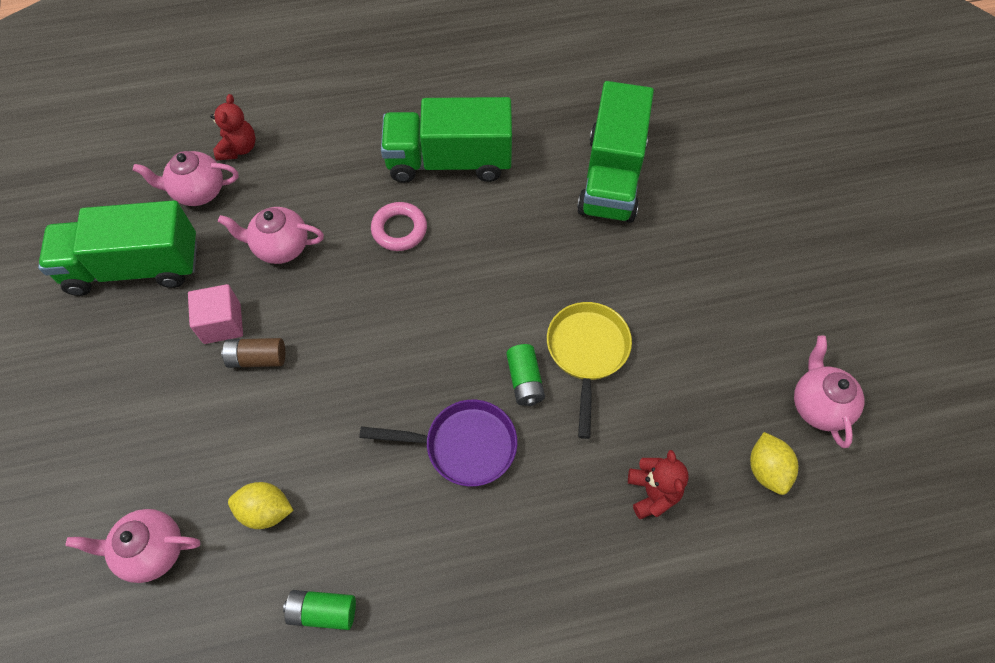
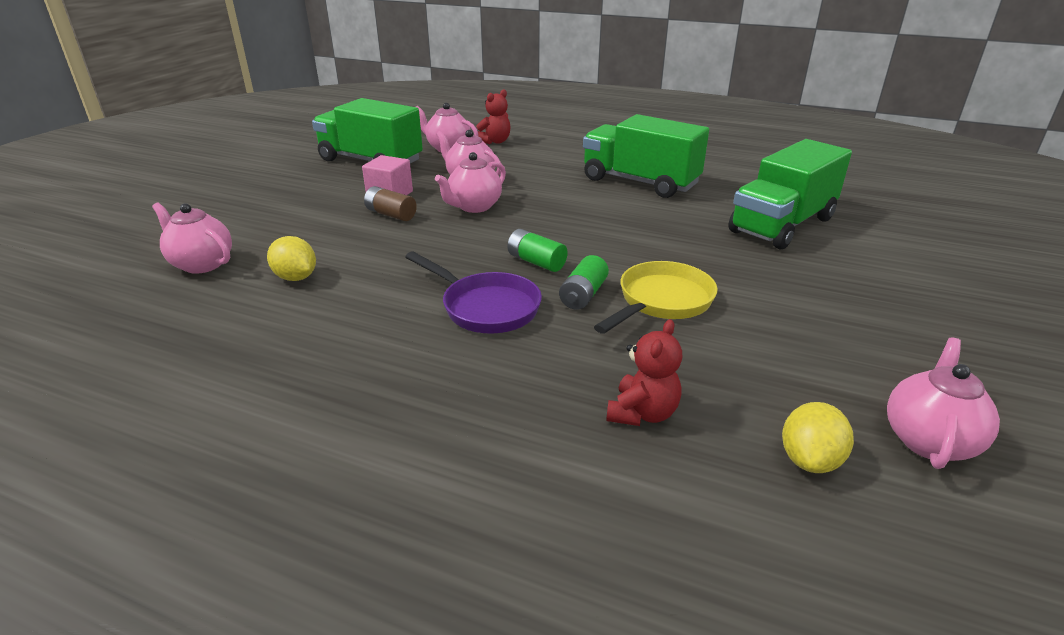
camera: 35 degrees right, 30 degrees down
(323, 611) = (256, 343): green battery -> green battery (536, 262)
(327, 297) = (474, 207): none -> pink teapot
(399, 229) = (564, 197): pink ring -> none

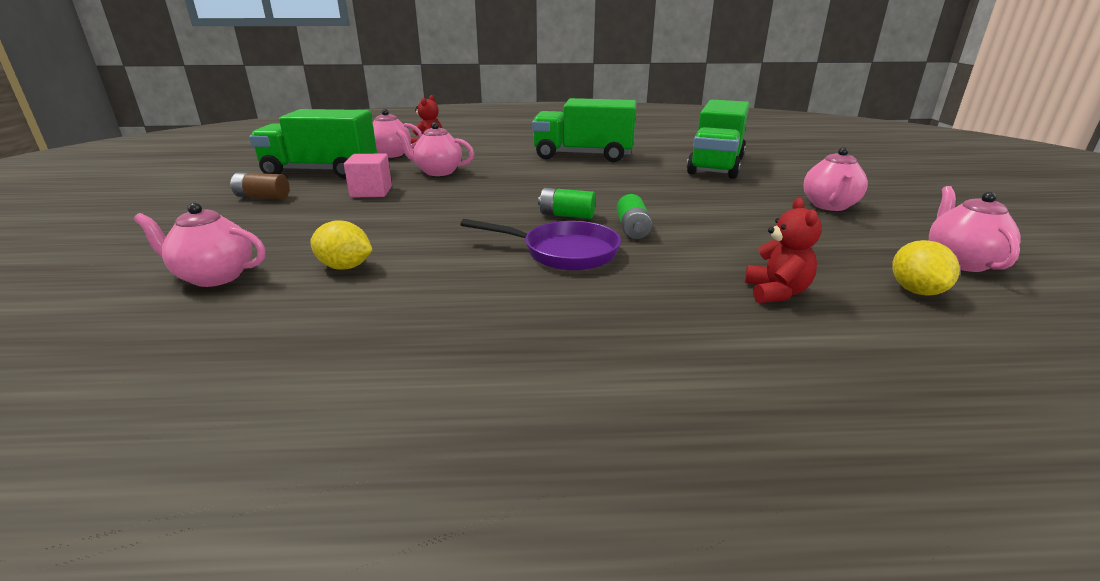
camera: 25 degrees left, 5 degrees down
(391, 214) = (390, 205): brown battery -> brown battery (262, 197)
(474, 207) = (464, 189): pink teapot -> pink teapot (829, 206)
(661, 302) = (695, 222): yellow pan -> none

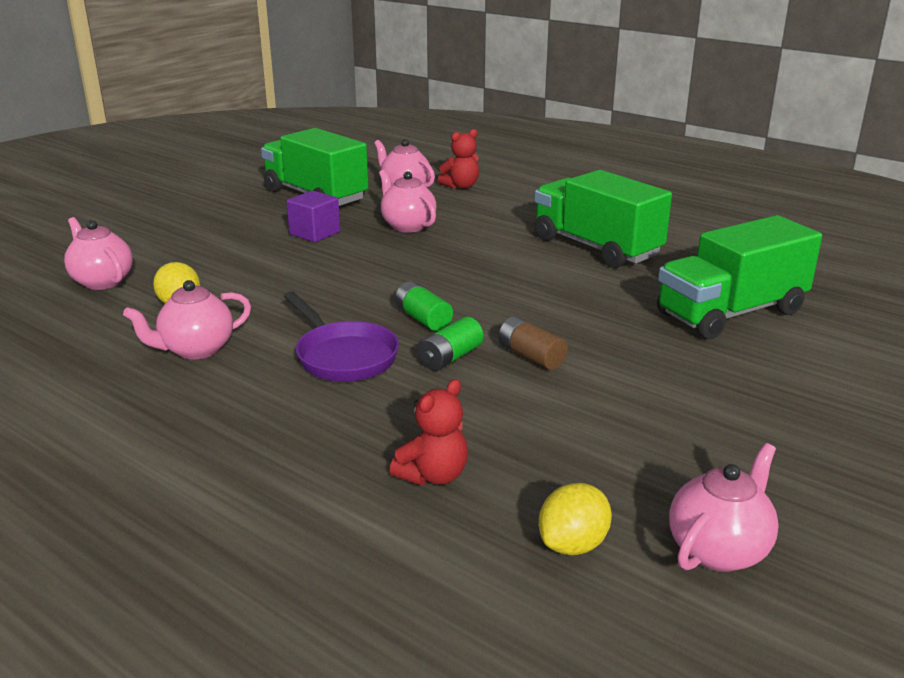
camera: 40 degrees right, 0 degrees up
(262, 197) = (233, 213): brown battery -> brown battery (531, 356)
(371, 192) = (315, 233): pink cube -> purple cube
(829, 206) = (741, 420): pink teapot -> pink teapot (196, 350)

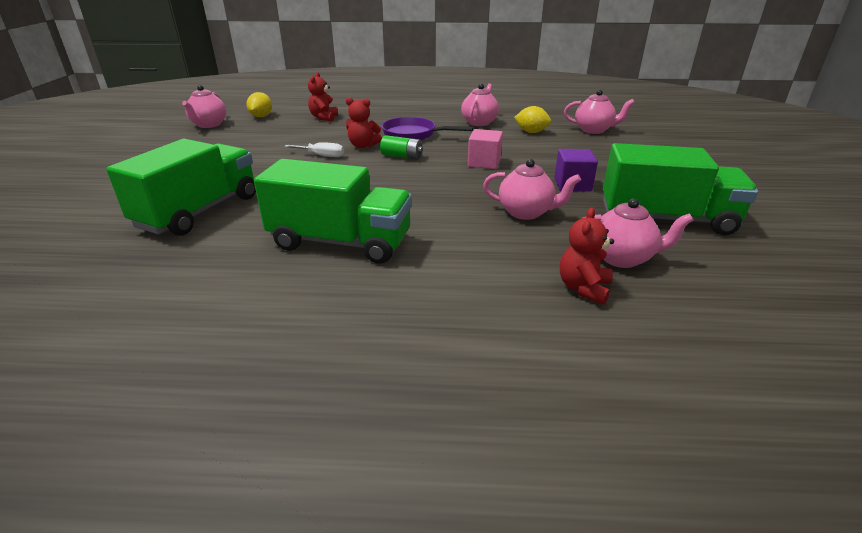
camera: 145 degrees right, 5 degrees up
(343, 279) = (484, 163): none -> pink cube
(450, 358) = (363, 146): green battery -> red teddy bear
(531, 356) = (322, 156): brown battery -> white screwdriver

